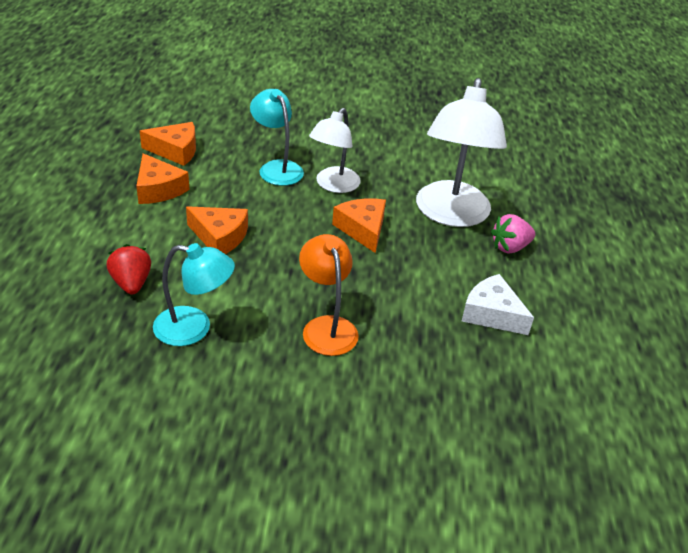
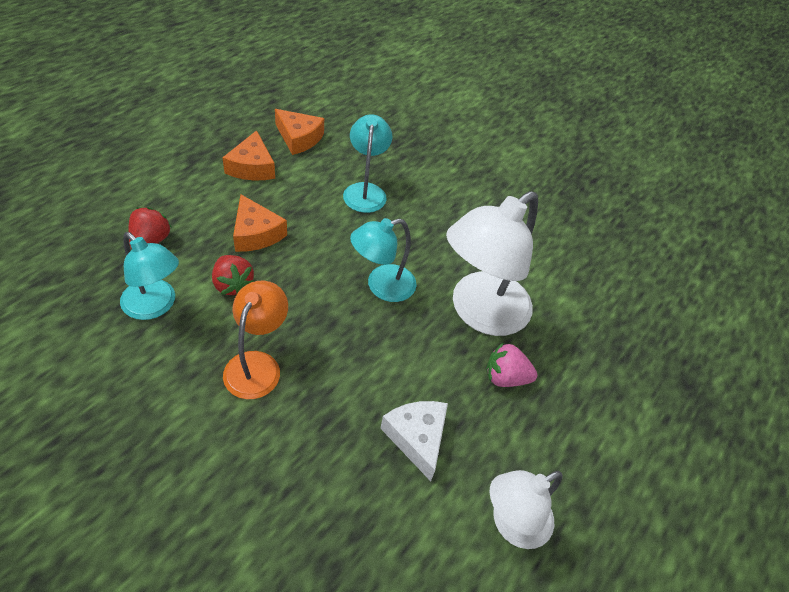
camera: 30 degrees right, 10 degrees up
(243, 282) = (233, 285): none -> red strawberry
(333, 185) = (398, 230): white lamp -> white lamp (511, 524)
(363, 229) = (381, 286): orange cheese -> turquoise lamp

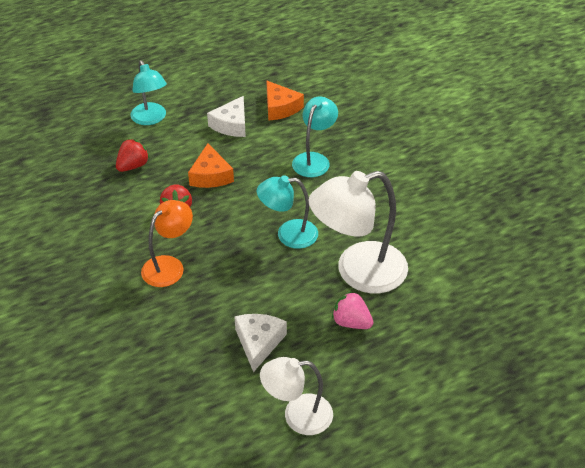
camera: 30 degrees right, 5 degrees down
(155, 306) = (117, 211): turquoise lamp -> turquoise lamp (151, 119)
(252, 167) = (231, 124): orange cheese -> white cheese

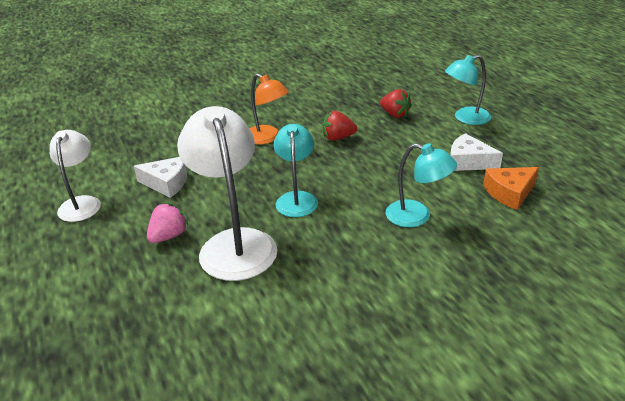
camera: 95 degrees right, 10 degrees down
(210, 175) = (384, 153): orange cheese -> none

